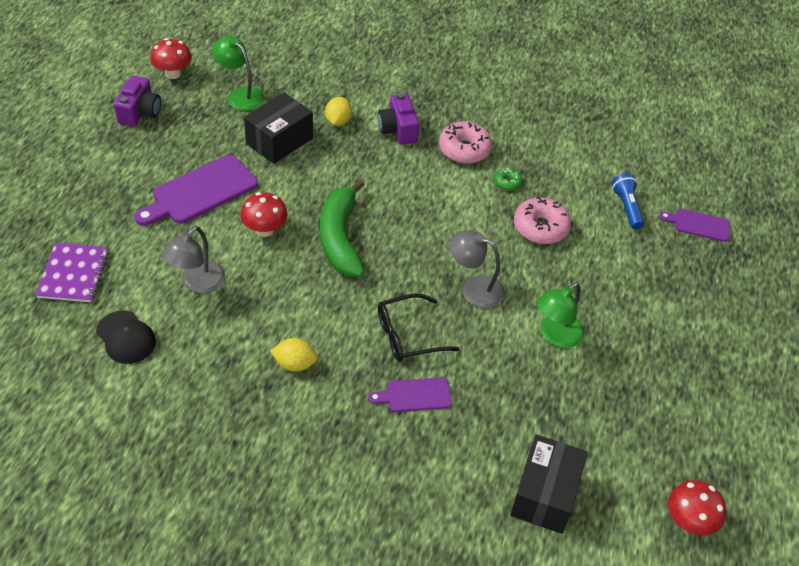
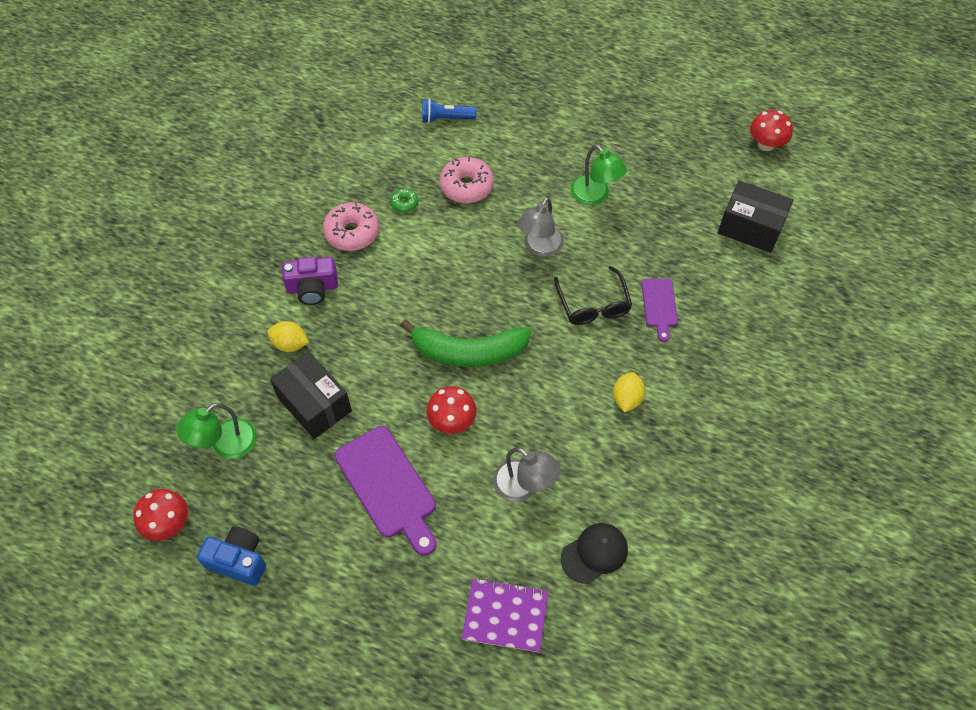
camera: 80 degrees left, 10 degrees up
(140, 112) = (238, 560): purple camera -> blue camera
(698, 225) = (472, 73): purple cutting board -> none

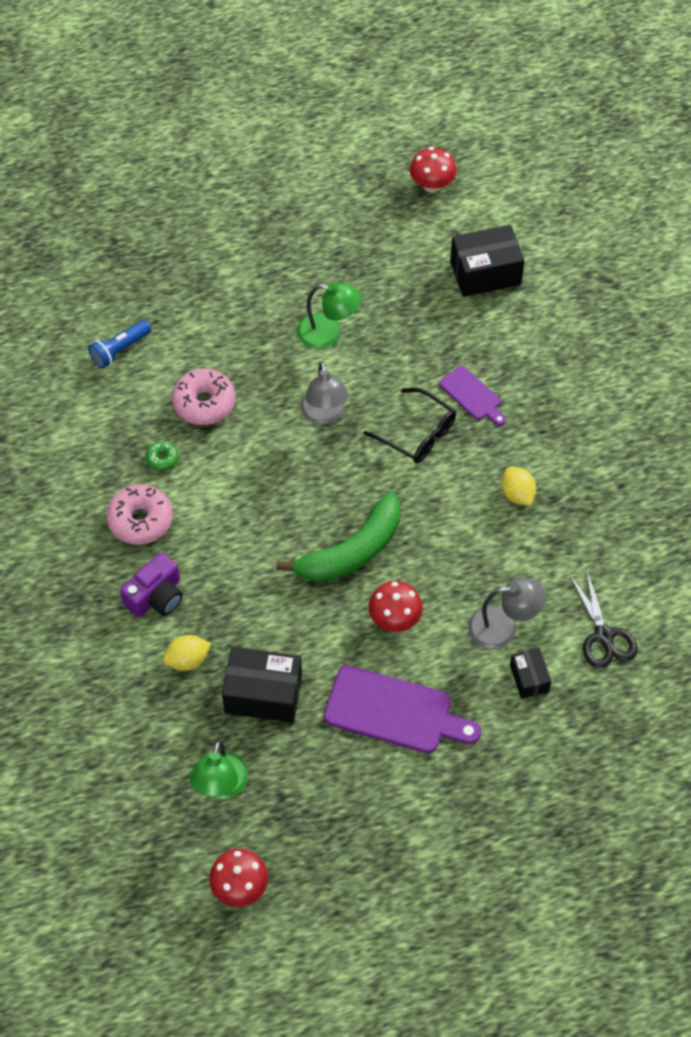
camera: 40 degrees left, 0 degrees up
(238, 560) = (331, 866): blue camera -> none
(505, 616) = (582, 736): purple notebook -> none
(507, 539) = (529, 678): none -> black box
(594, 553) = (604, 636): black cap -> black scissors

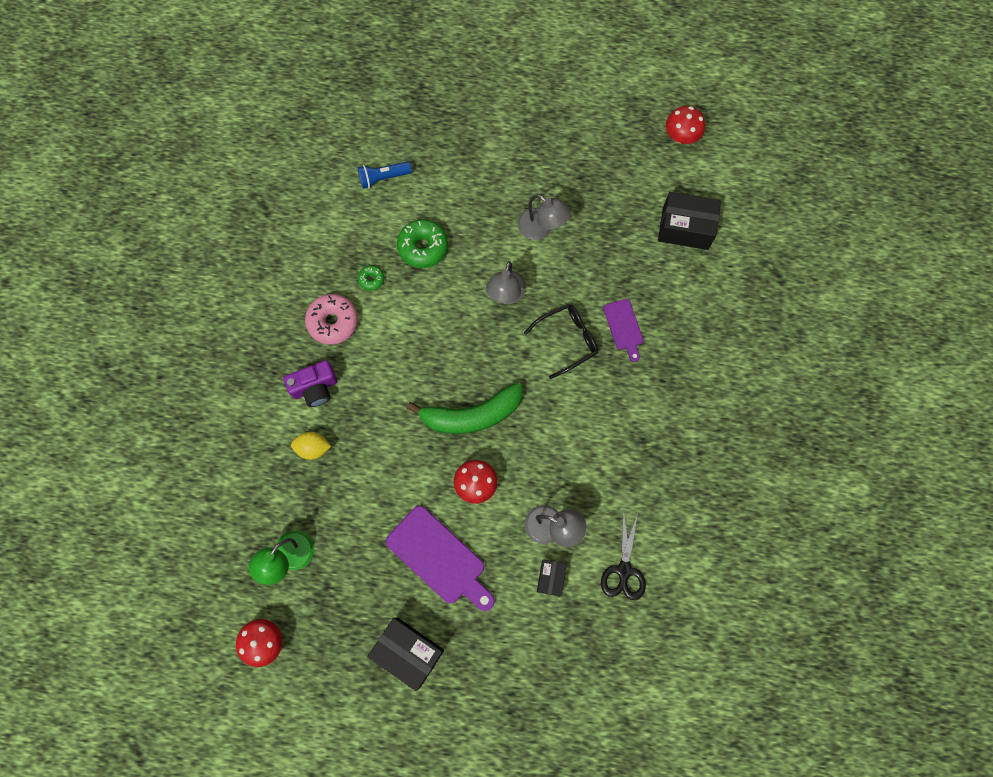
camera: 25 degrees right, 15 degrees up
(204, 403) = (423, 247): pink donut -> green donut
(263, 694) = (353, 500): black box -> black box (408, 652)
(328, 333) = (541, 229): green lamp -> grey lamp
(417, 433) = (567, 340): black glasses -> black glasses turned 90 degrees counterclockwise
(517, 494) = (617, 424): yellow lemon -> none

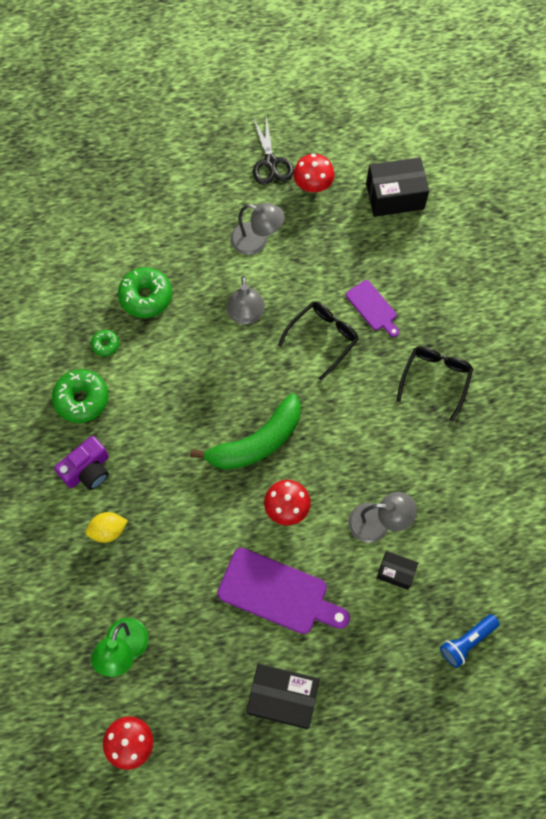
camera: 20 degrees left, 5 degrees down
(333, 322) = (82, 399): pink donut -> green donut
(383, 178) = (80, 243): blue flashlight -> blue flashlight (467, 641)
(551, 578) = (395, 572): black box -> black box turned 60 degrees counterclockwise
(624, 570) = (463, 539): black scissors -> black scissors (270, 162)
(655, 414) = (435, 380): none -> black glasses
(681, 136) = (357, 113): red mushroom -> red mushroom (313, 185)

